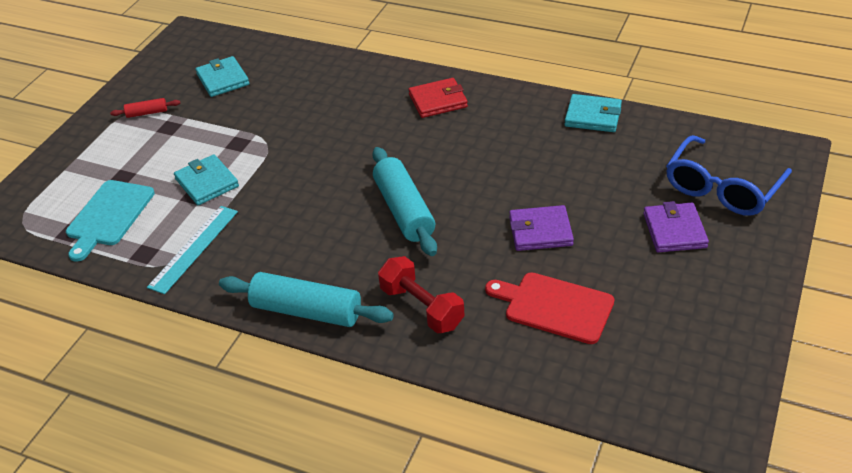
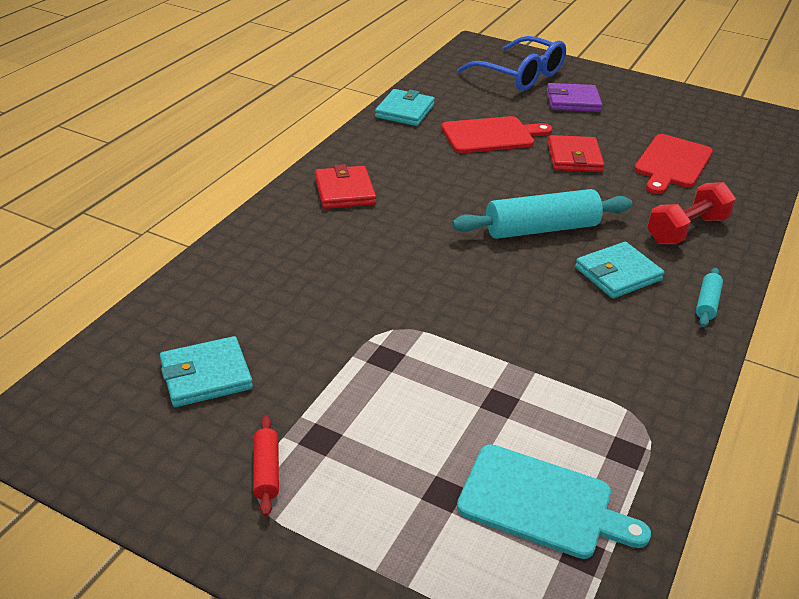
camera: 90 degrees left, 5 degrees down
(194, 248) = (612, 399): turquoise ruler -> none
(207, 183) = (472, 389): turquoise wallet -> turquoise wallet (617, 274)
(306, 311) = (707, 303): turquoise rolling pin -> turquoise rolling pin, size x0.47
(540, 231) = (574, 158): purple wallet -> red wallet
(565, 174) = (491, 135): none -> red cutting board

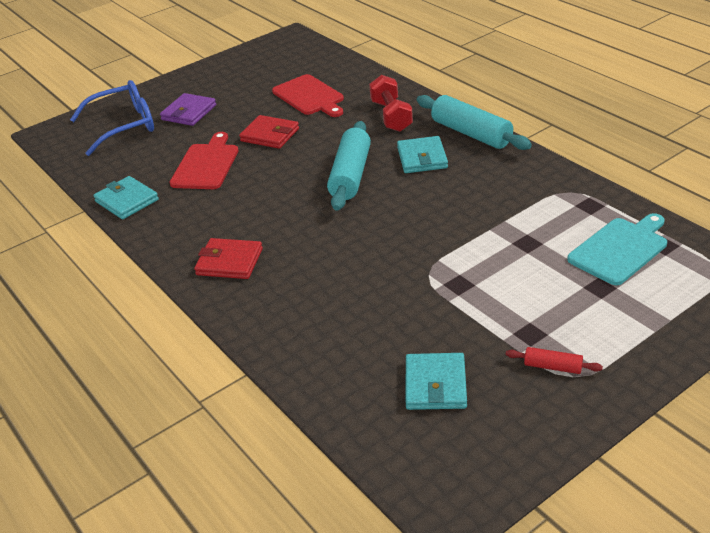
camera: 60 degrees left, 0 degrees up
(707, 303) = (471, 133): turquoise rolling pin -> turquoise rolling pin, size x2.13

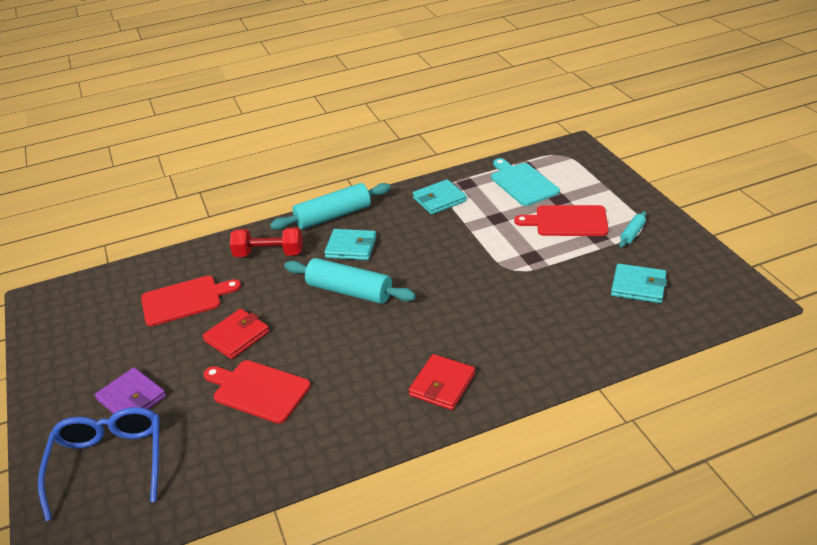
camera: 75 degrees left, 0 degrees up
(127, 201) = (285, 463): turquoise wallet -> turquoise wallet (439, 199)
(551, 302) = (567, 221): none -> red cutting board
(552, 367) = (632, 234): red rolling pin -> turquoise rolling pin

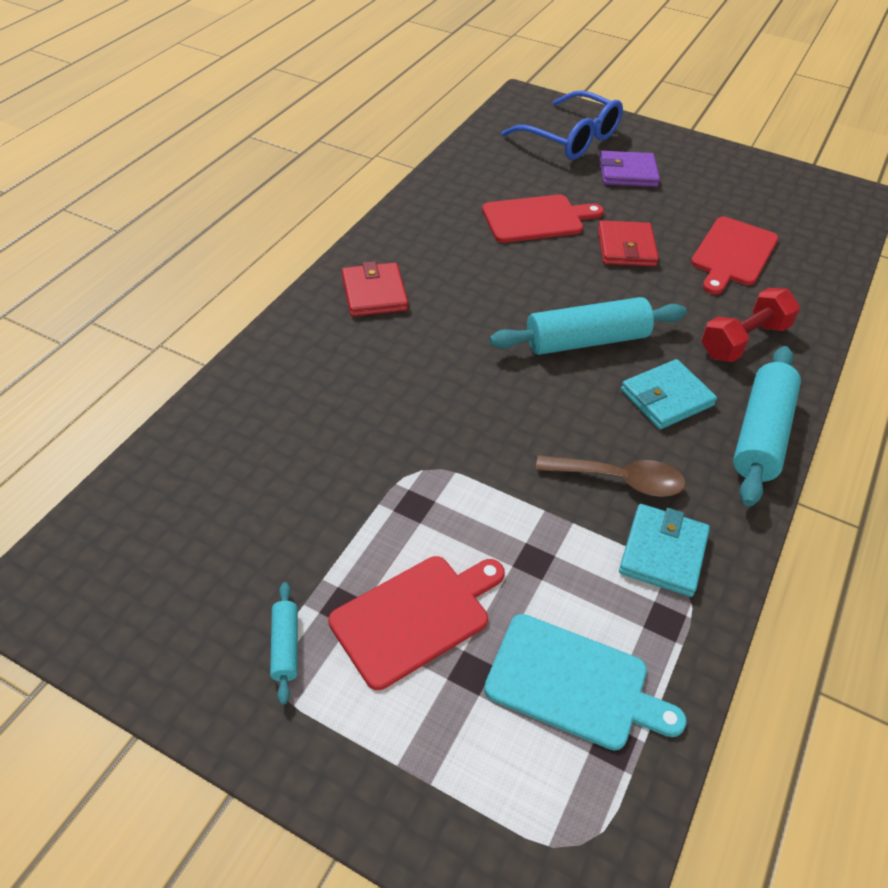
camera: 135 degrees right, 10 degrees up
(423, 227) = (619, 480): none -> brown spoon
(638, 286) = (222, 529): turquoise wallet -> none

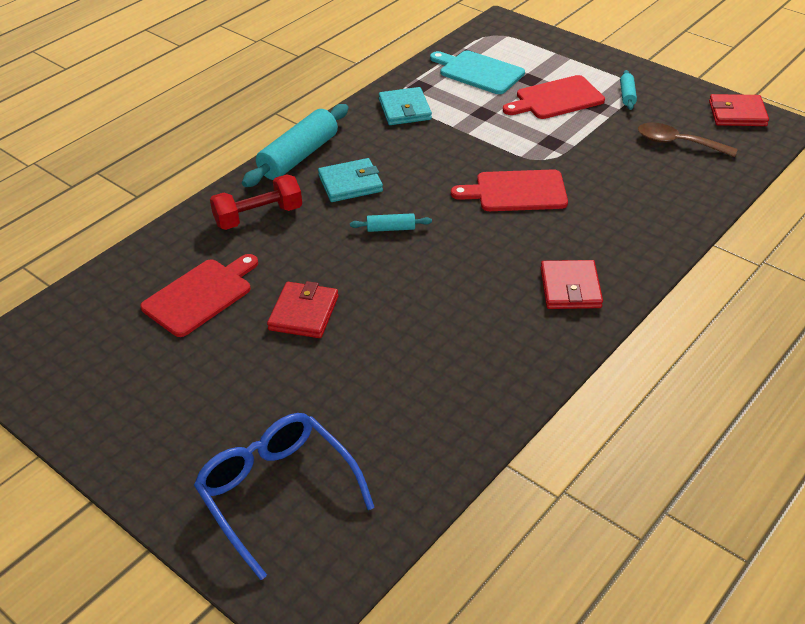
camera: 165 degrees left, 5 degrees down
(92, 617) = (737, 114): none -> red wallet
(537, 219) = (382, 358): red cutting board -> red cutting board (516, 191)
(586, 341) = (391, 228): turquoise rolling pin -> turquoise rolling pin, size x0.47
(619, 480) = (412, 142): brown spoon -> brown spoon (678, 143)
(627, 173) = (237, 418): purple wallet -> none
(663, 553) = (405, 109): turquoise wallet -> turquoise wallet turned 45 degrees counterclockwise

